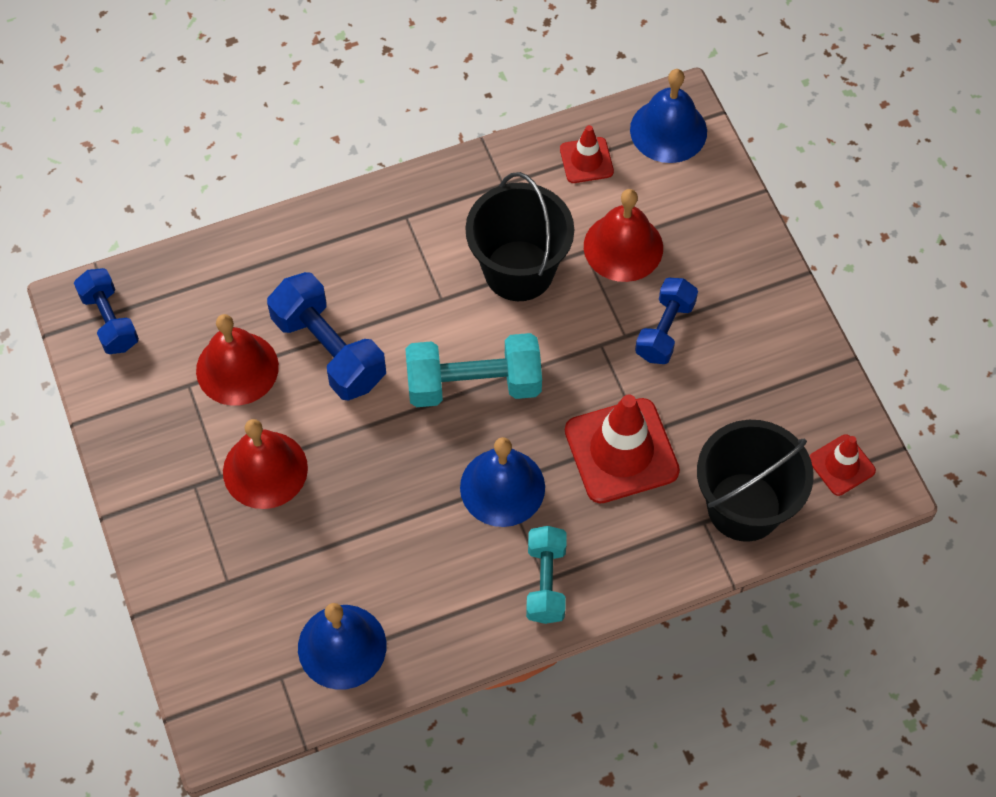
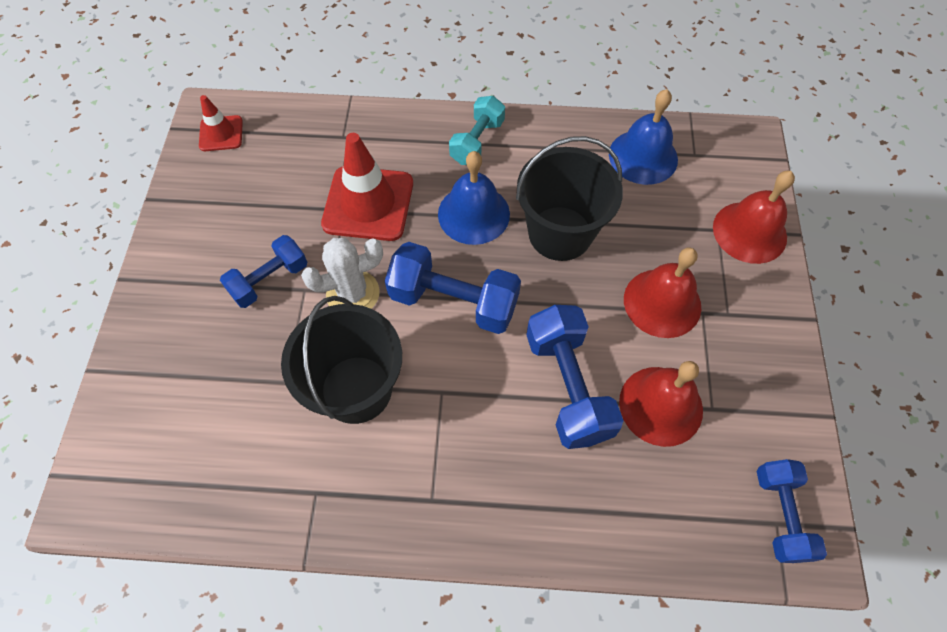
camera: 155 degrees left, 0 degrees up
(474, 384) = (454, 301): turquoise dumbbell -> blue dumbbell
(576, 351) = (353, 293): none -> white cactus
(586, 160) = (218, 481): red traffic cone -> none
(623, 247) = (250, 370): red bell -> red bell (749, 232)
(668, 130) = (117, 478): blue bell -> none
(744, 507) = (308, 134): black bucket -> black bucket (560, 233)

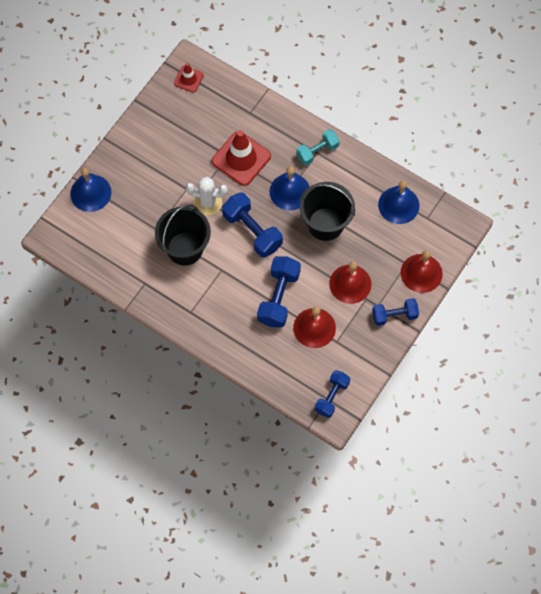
camera: 30 degrees right, 5 degrees up
(132, 380) = (90, 193): none -> blue bell
(269, 280) = (173, 175): blue dumbbell -> blue dumbbell (394, 315)

